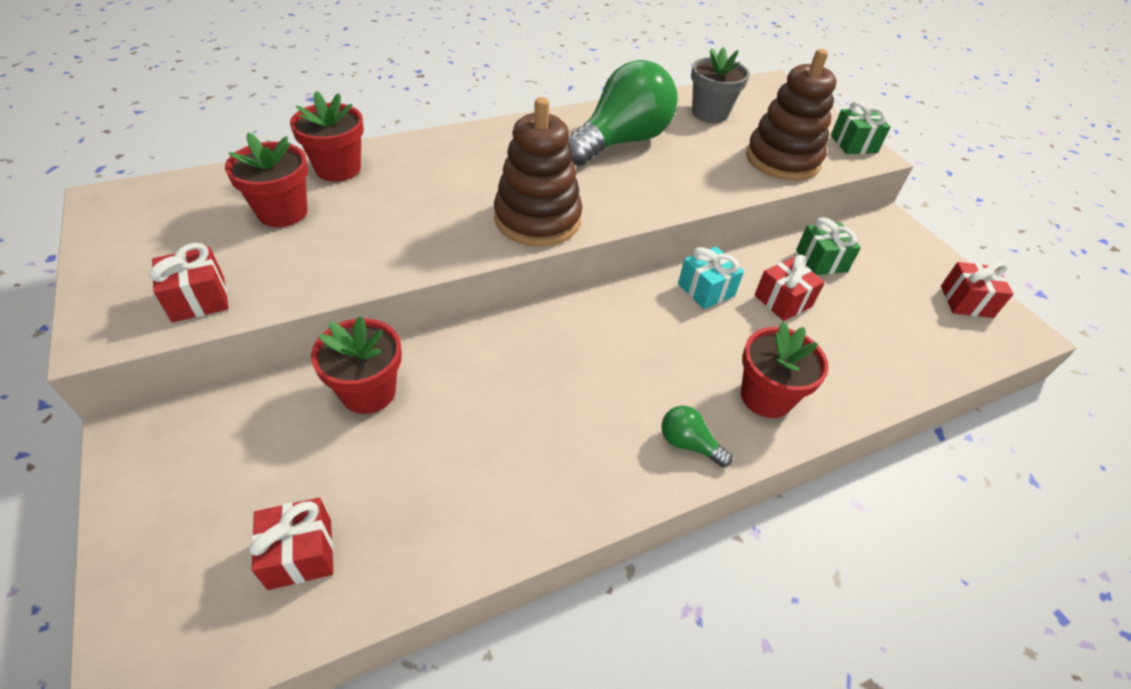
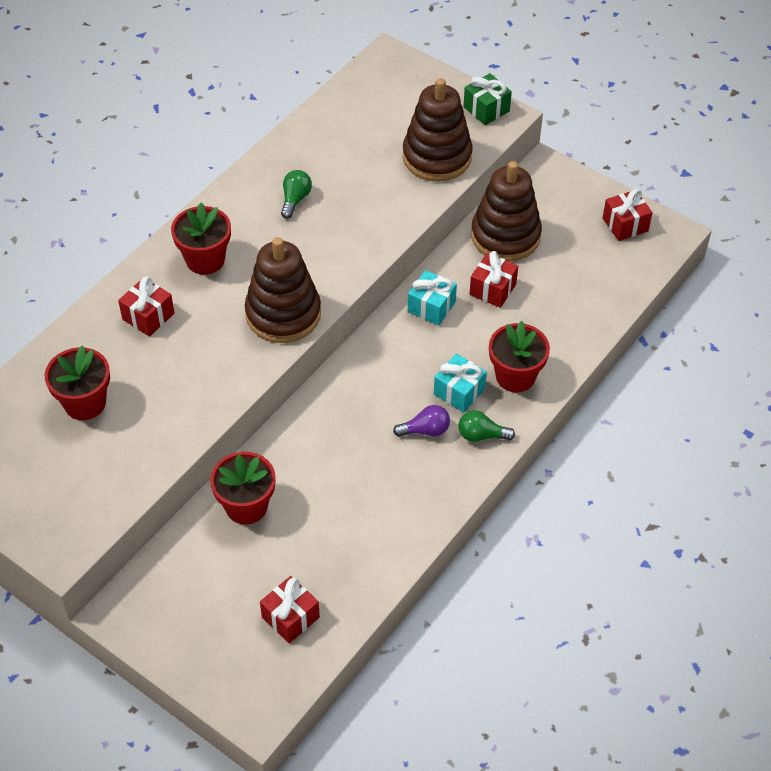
camera: 25 degrees left, 5 degrees up
(198, 299) = (99, 498): red gift -> red gift (148, 316)
(338, 169) = (87, 342): red flower pot -> red flower pot (205, 260)
(620, 142) = (295, 199): green light bulb -> green light bulb, size x0.41
(624, 406) = (425, 430): none -> purple light bulb
(688, 383) = (459, 392): none -> turquoise gift
(709, 113) = (350, 127): grey flower pot -> none
(821, 261) = (505, 236): green gift -> brown stacking toy

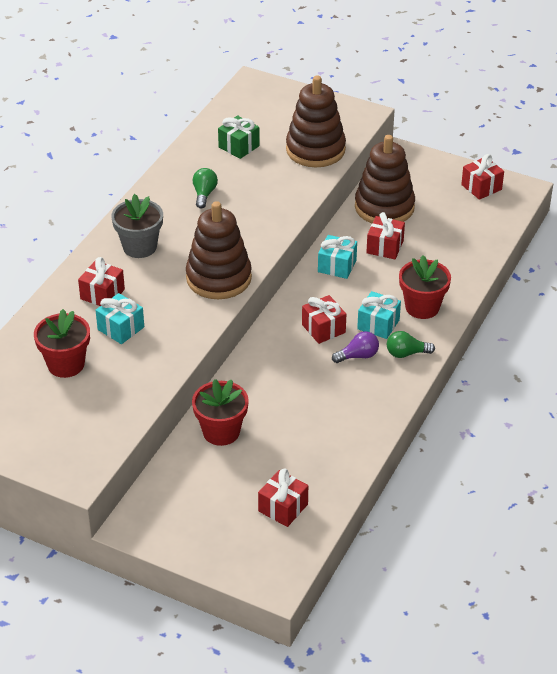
camera: 10 degrees left, 10 degrees down
(157, 364) = (121, 328): none -> turquoise gift
(205, 260) = (139, 247): red flower pot -> grey flower pot
(395, 388) = (323, 328): none -> red gift
(486, 109) = (347, 111): green gift -> green gift (239, 146)

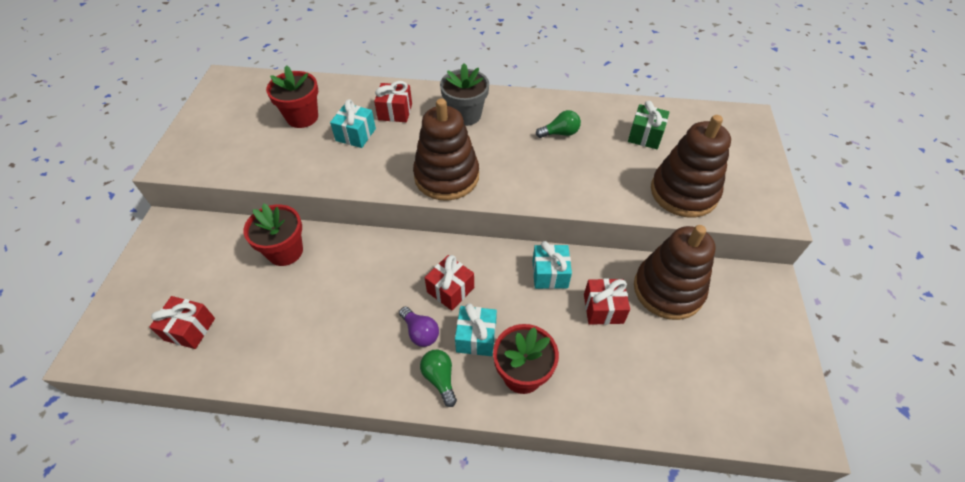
camera: 70 degrees right, 10 degrees up
(481, 187) = (773, 381): red gift -> none

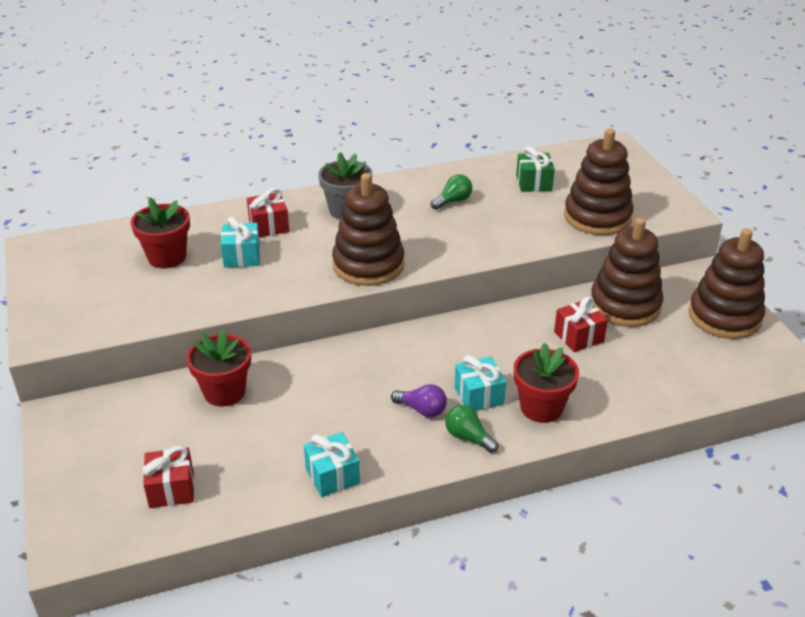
camera: 25 degrees left, 15 degrees down
(450, 290) = (426, 368): red gift -> none
(550, 274) = (512, 326): turquoise gift -> turquoise gift (332, 476)
(762, 340) = (724, 316): none -> brown stacking toy

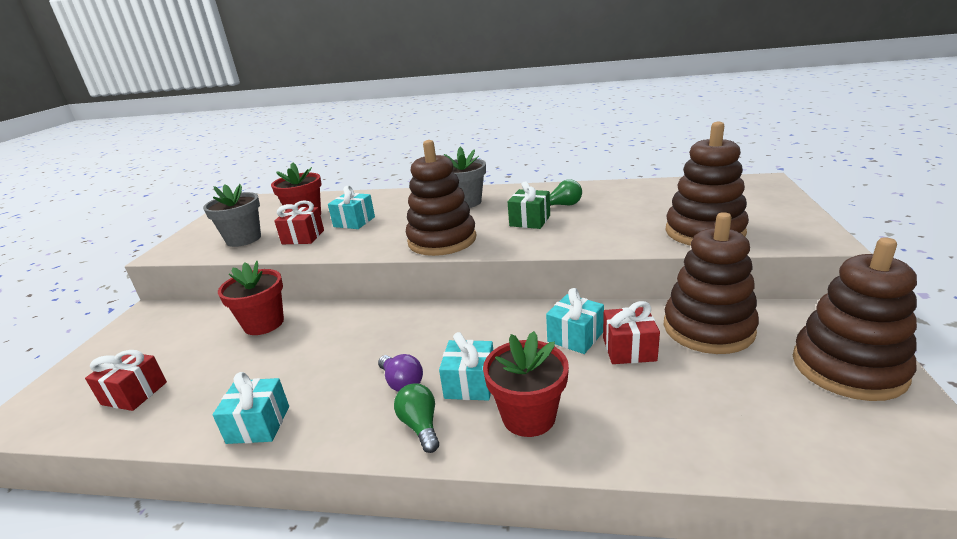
camera: 30 degrees right, 10 degrees down
(127, 302) = (244, 239): none -> grey flower pot
(269, 226) = (396, 206): red gift -> red gift (303, 237)
(532, 335) = (575, 337): none -> turquoise gift
(534, 183) = (653, 200): green gift -> green gift (530, 221)

